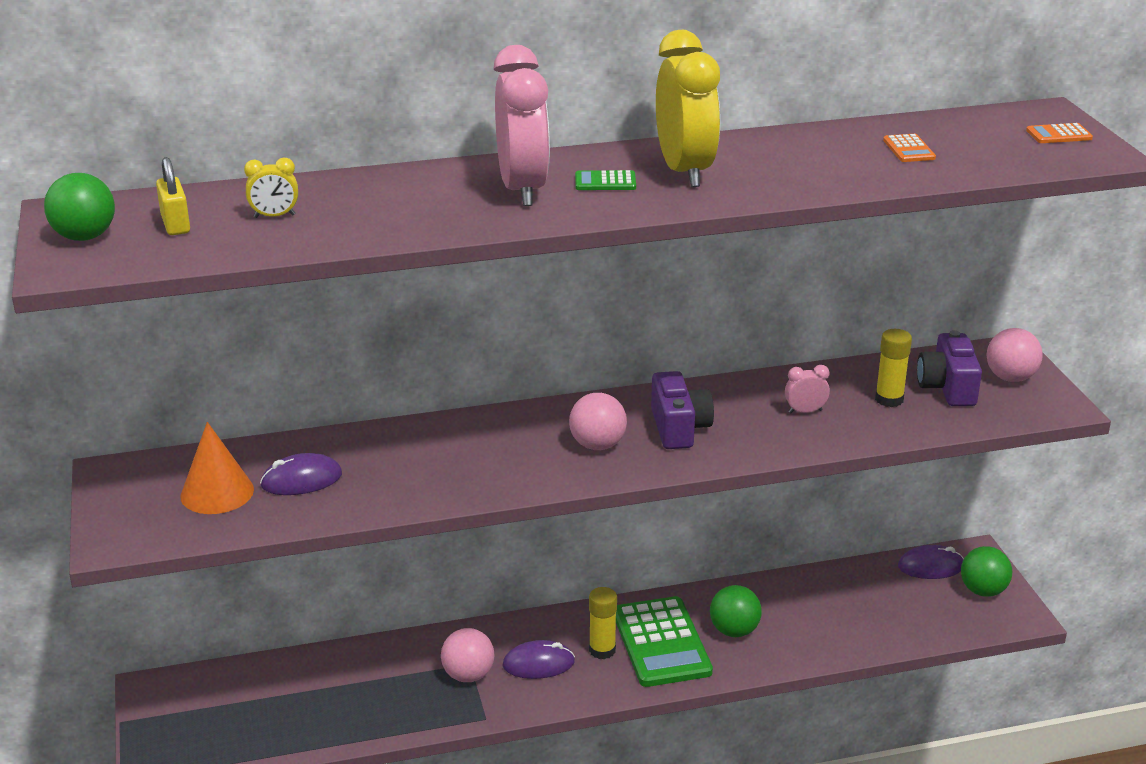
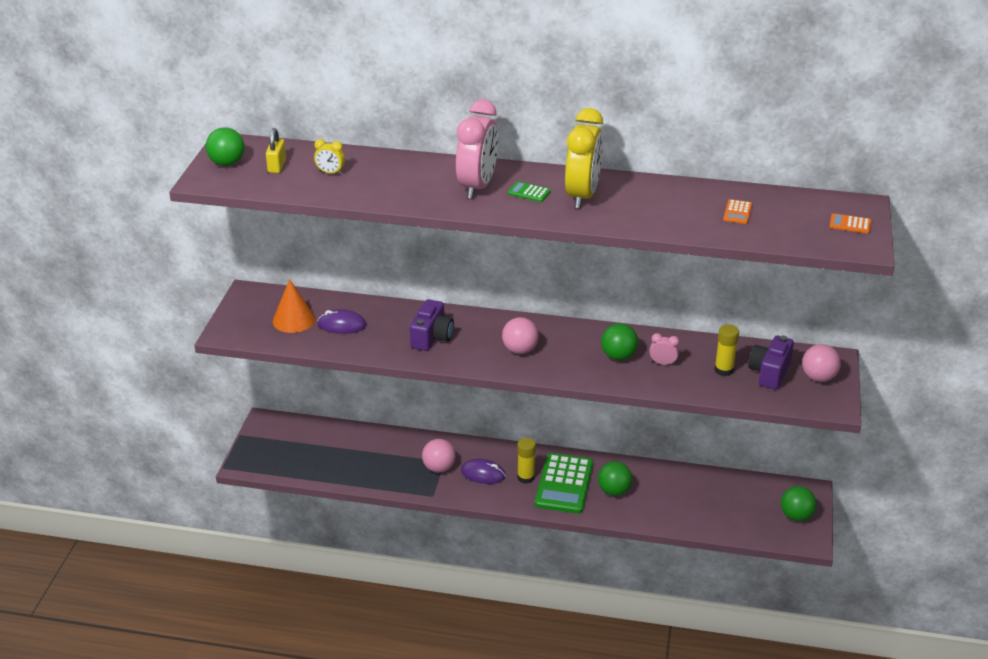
camera: 25 degrees right, 5 degrees up
(679, 428) = (576, 352): purple camera -> purple camera (432, 337)
(739, 418) = (618, 356): none -> green ball
(930, 566) = (773, 489): purple mouse -> none

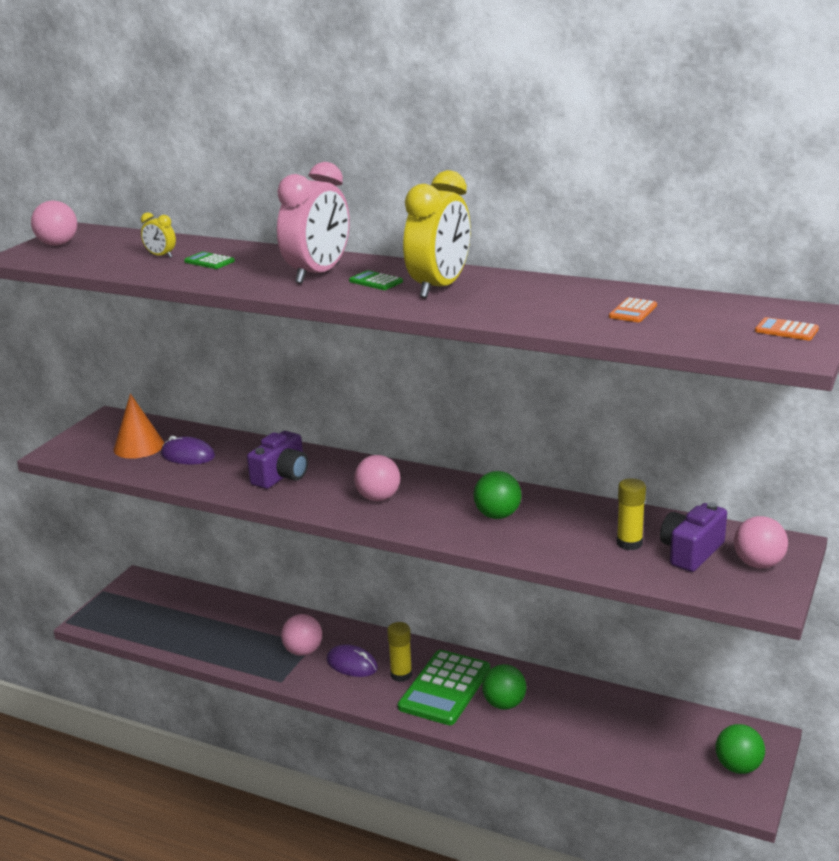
camera: 15 degrees right, 10 degrees down
(227, 163) = (58, 244): green ball -> pink ball
(277, 166) = (108, 248): yellow padlock -> none
(377, 177) = (209, 261): none -> green calculator
(663, 363) = (551, 528): pink clock -> none

